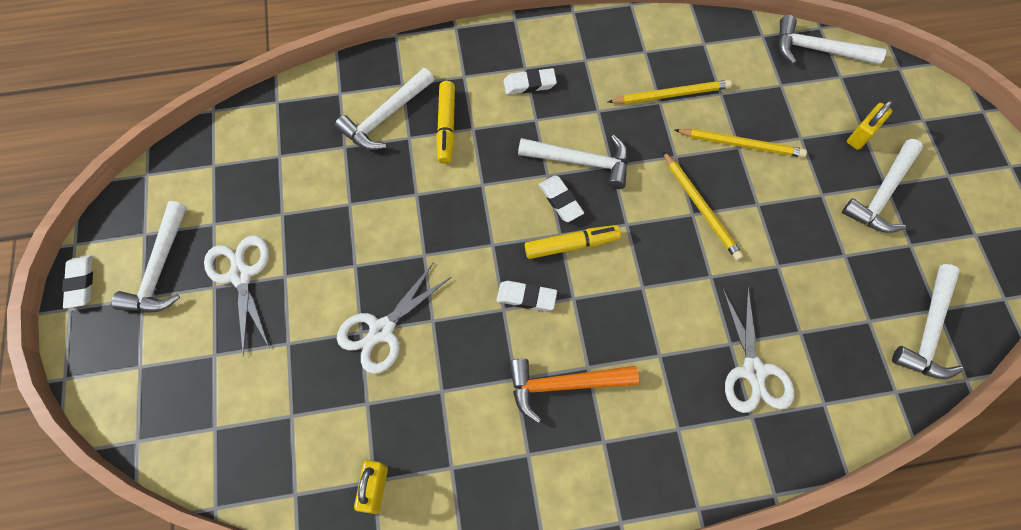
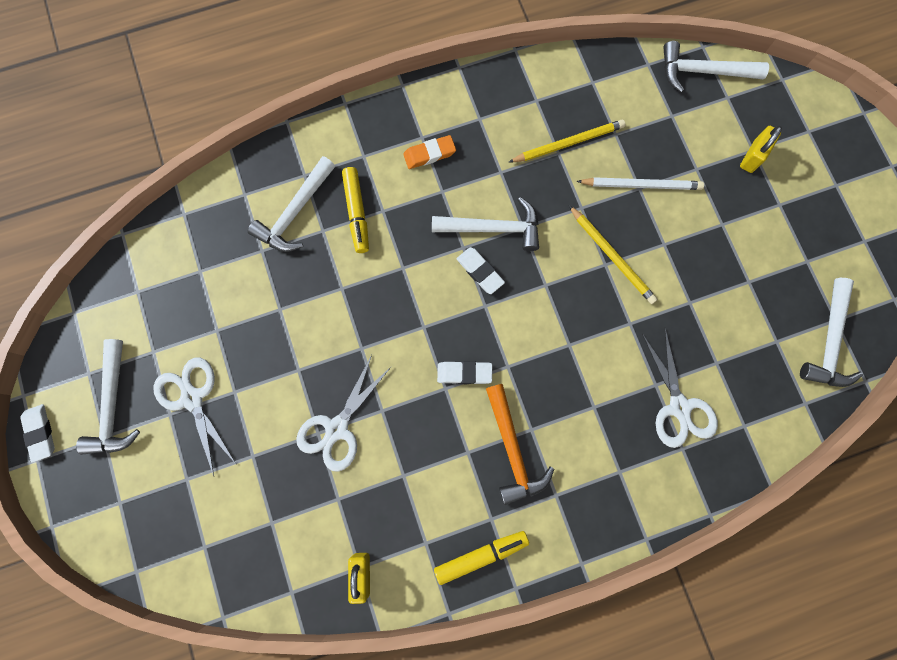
camera: 10 degrees left, 10 degrees up
(529, 84) = (429, 154): white eraser -> orange eraser
(564, 385) = (512, 450): orange hammer -> orange hammer turned 90 degrees counterclockwise
(571, 245) = (497, 314): yellow marker -> yellow marker (481, 555)
(741, 144) = (641, 185): yellow pencil -> white pencil
(882, 194) = (777, 214): white hammer -> none

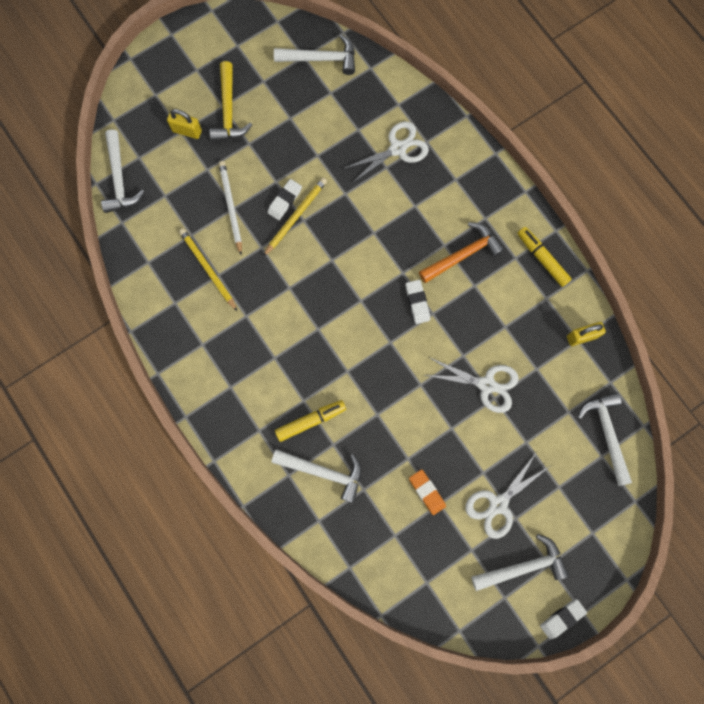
camera: 105 degrees left, 0 degrees up
(429, 154) = (244, 376): orange eraser -> orange eraser (427, 492)
(480, 271) = (334, 311): white eraser -> white eraser (285, 201)
(493, 228) = (296, 310): white hammer -> white hammer (606, 433)
(772, 210) = (228, 110): none -> yellow hammer

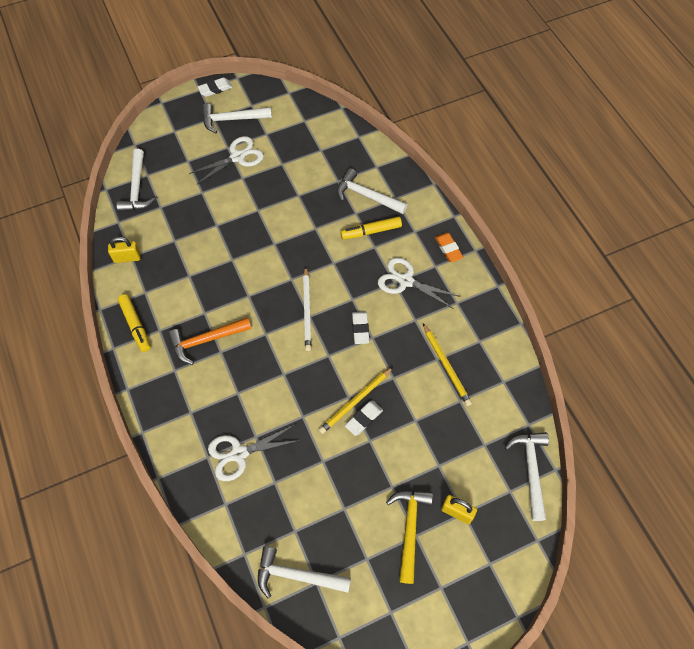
camera: 170 degrees left, 15 degrees down
(231, 207) = (418, 421): white pencil -> white pencil (307, 310)
(417, 302) = (259, 306): white eraser -> white eraser (360, 329)
(427, 492) = (289, 172): orange eraser -> orange eraser (448, 249)
(486, 385) = (219, 235): white scissors -> white scissors (405, 281)

